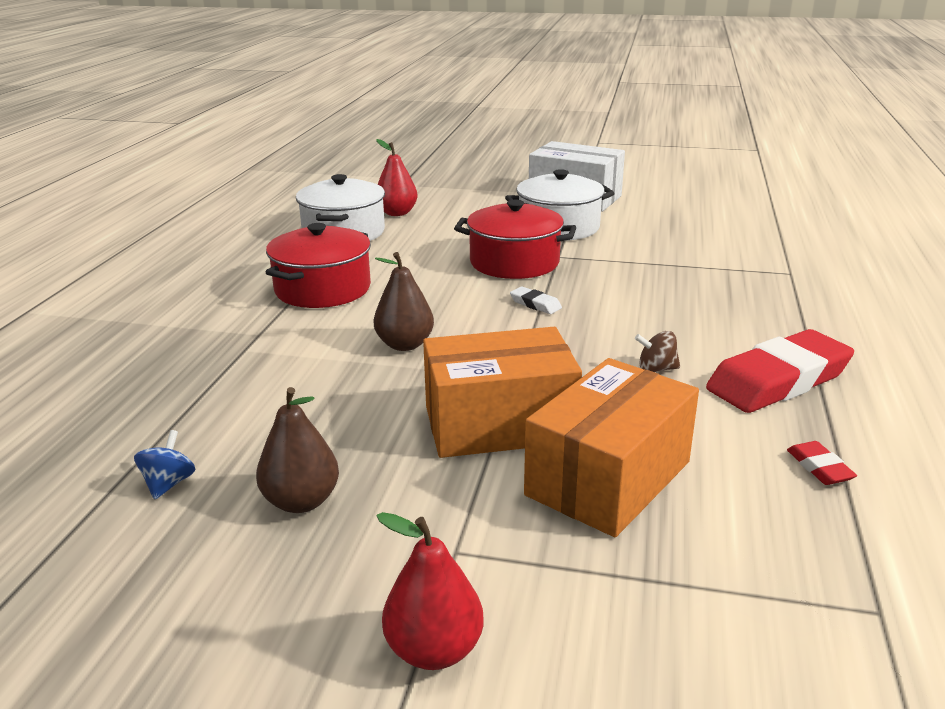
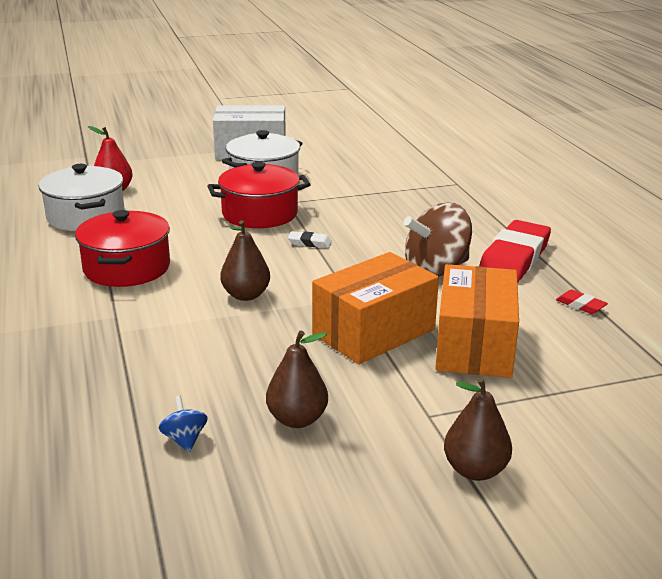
camera: 30 degrees left, 0 degrees up
(434, 650) = (475, 470): red pear -> brown pear
(656, 369) = (436, 269): brown spinning top -> brown spinning top, size x2.24

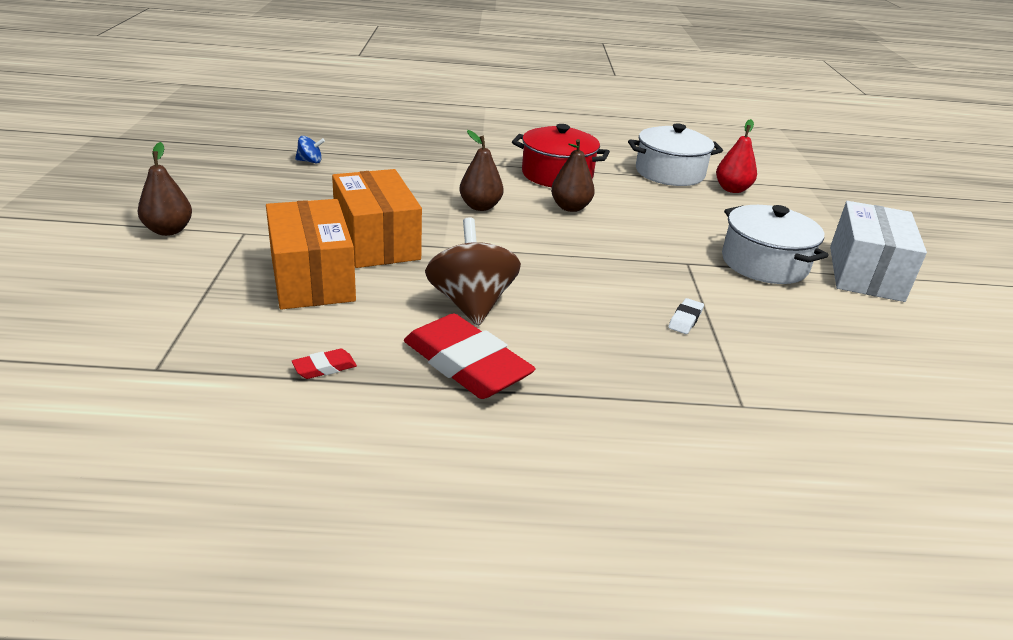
camera: 105 degrees right, 5 degrees up
(260, 214) = (656, 242): red pot -> none
(297, 419) = (293, 192): brown pear -> brown pear (570, 207)
(309, 243) = (572, 252): white eraser -> white eraser (685, 319)
(474, 345) = (312, 278): orange box -> orange box turned 45 degrees clockwise

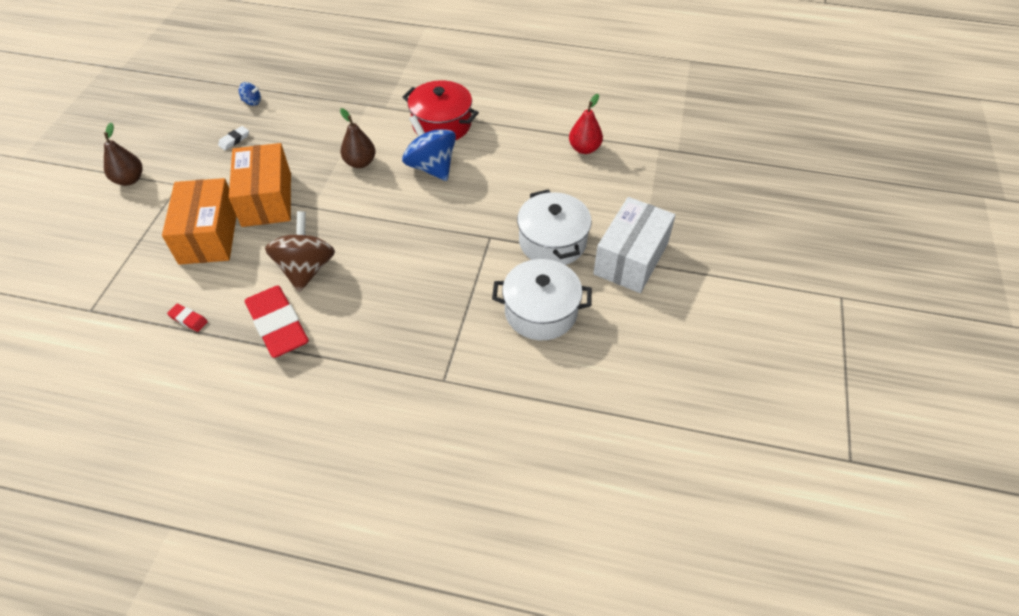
camera: 15 degrees right, 20 degrees up
(324, 368) = (188, 319): red eraser -> red eraser turned 45 degrees clockwise
(570, 207) = (431, 167): brown pear -> blue spinning top
(669, 173) = (541, 124): white pot -> white pot (541, 311)
(685, 319) = (452, 297): white eraser -> white eraser (234, 140)

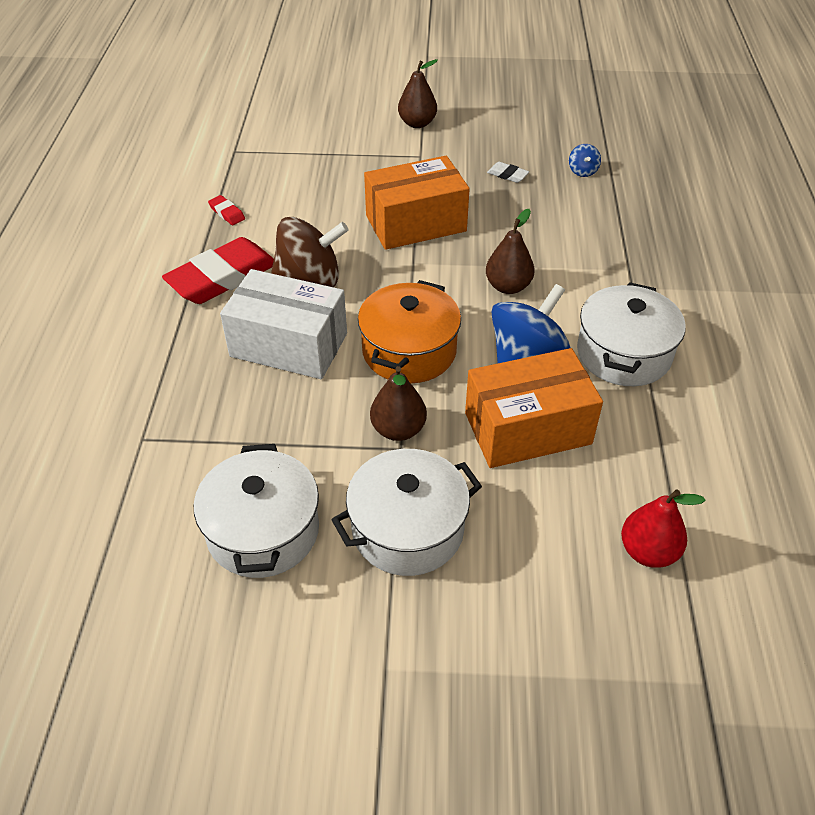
camera: 80 degrees right, 5 degrees down
(188, 319) = (227, 213): red eraser -> red eraser turned 60 degrees counterclockwise
(209, 235) = (348, 196): orange box -> orange box (527, 428)
(405, 221) = (409, 351): none -> orange pot
(442, 124) = (624, 354): red pot -> white pot
(474, 236) = (398, 429): none -> brown pear
(631, 258) = (392, 651): white box -> white box (289, 345)

